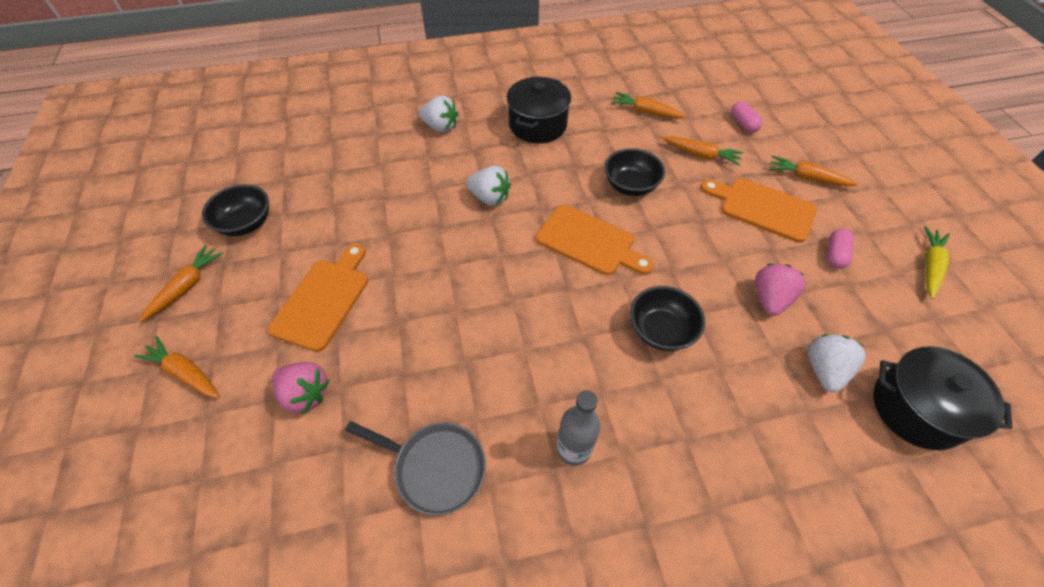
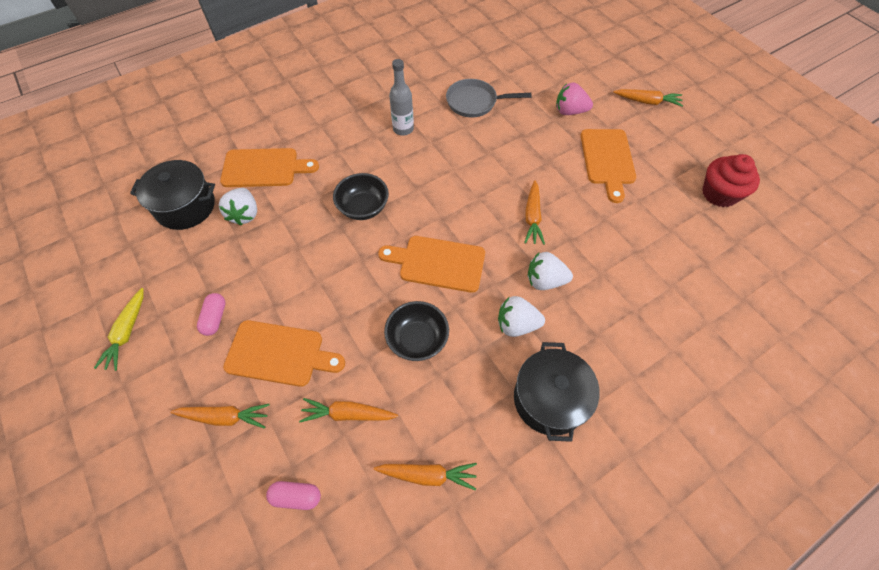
camera: 160 degrees right, 5 degrees up
(187, 287) = (704, 141): orange carrot -> orange carrot (532, 217)
(246, 223) = (719, 194): black bowl -> red cupcake
(440, 127) = (652, 357): white strawberry -> white strawberry (516, 324)
(743, 124) = (296, 496): pink capsule -> pink capsule turned 45 degrees counterclockwise
(769, 299) = (279, 256): pink strawberry -> none
(806, 443) = (264, 168): none -> orange cutting board

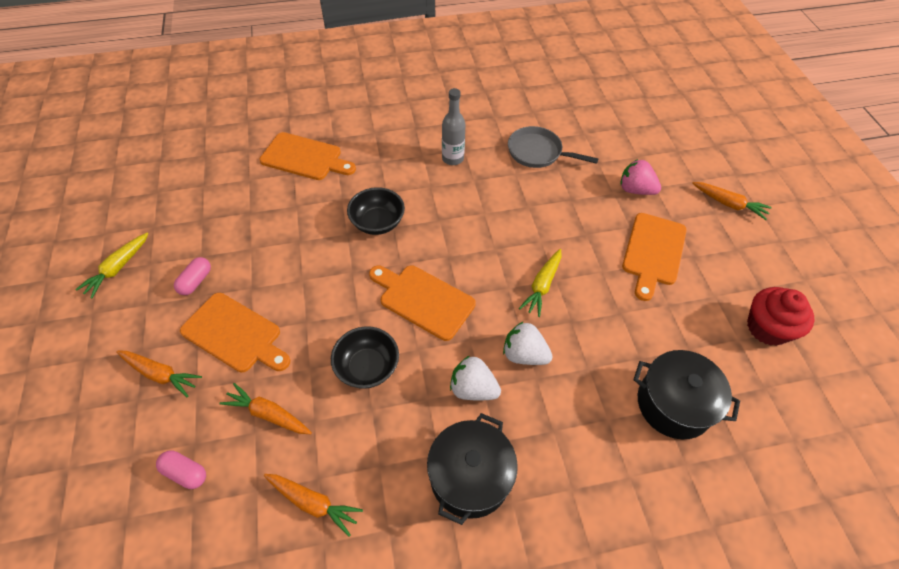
camera: 20 degrees right, 5 degrees down
(185, 207) = (220, 172): black pot -> black pot (673, 404)
(245, 214) = (267, 195): white strawberry -> none
(532, 217) = (542, 285): orange carrot -> yellow carrot

